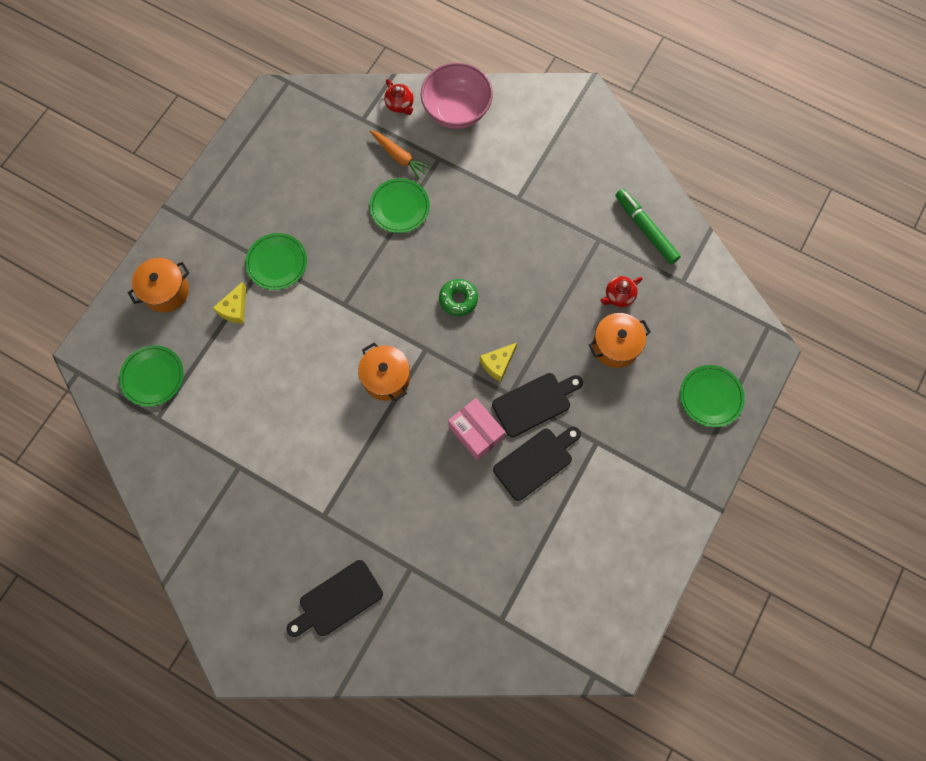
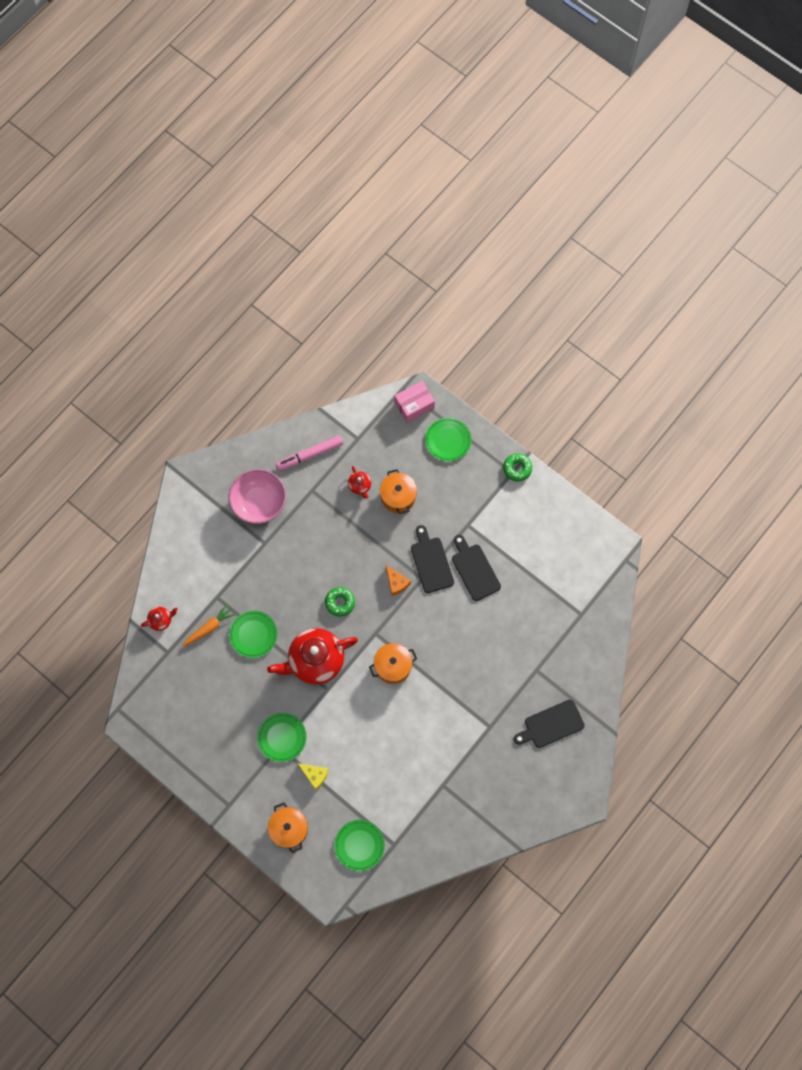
camera: 80 degrees left, 0 degrees up
(337, 600) = (551, 725): black cutting board -> black cutting board turned 90 degrees clockwise
(378, 284) = (315, 661): none -> red teapot
(456, 111) = (176, 576): pink bowl -> pink bowl (259, 503)
(476, 432) = (446, 608): pink box -> pink box (414, 405)
(497, 363) = (396, 583): yellow cheese -> orange cheese
(645, 229) = (310, 455): green marker -> pink marker
(693, 497) = (517, 468): none -> green donut

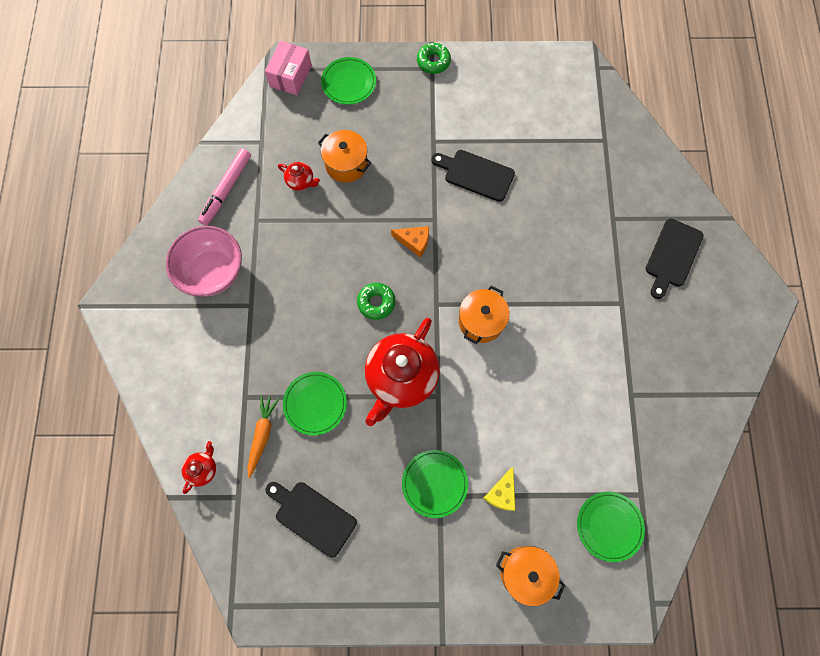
camera: 40 degrees left, 0 degrees up
(315, 775) = (501, 493): yellow cheese -> yellow cheese turned 120 degrees clockwise
(431, 562) = (430, 198): black cutting board -> black cutting board (312, 516)

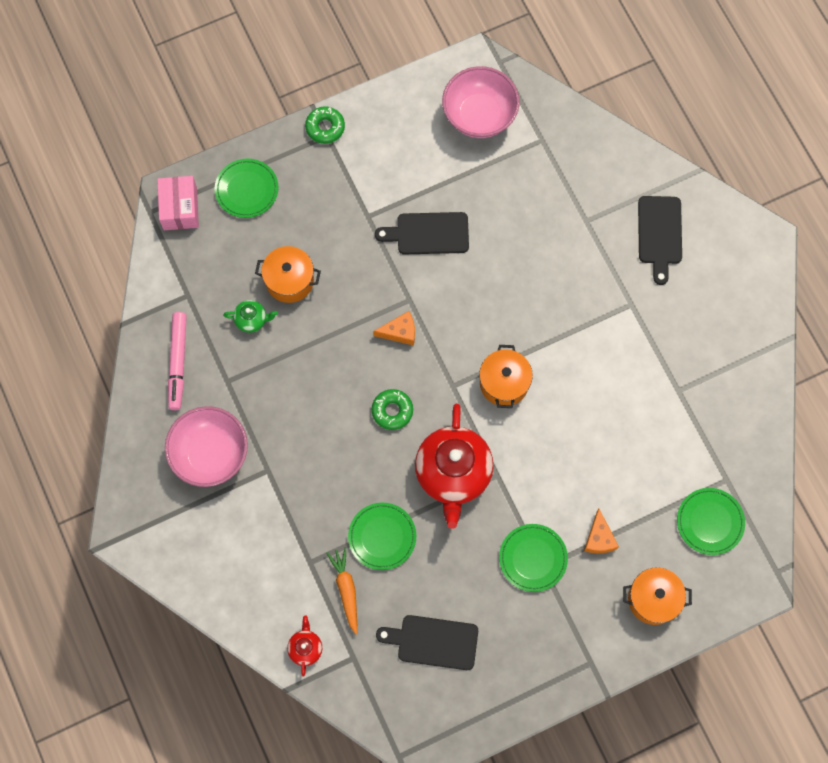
camera: 25 degrees left, 0 degrees up
(301, 181) = (252, 320): red teapot -> green teapot
(501, 493) = (599, 538): yellow cheese -> orange cheese
(561, 101) = (479, 115): none -> pink bowl

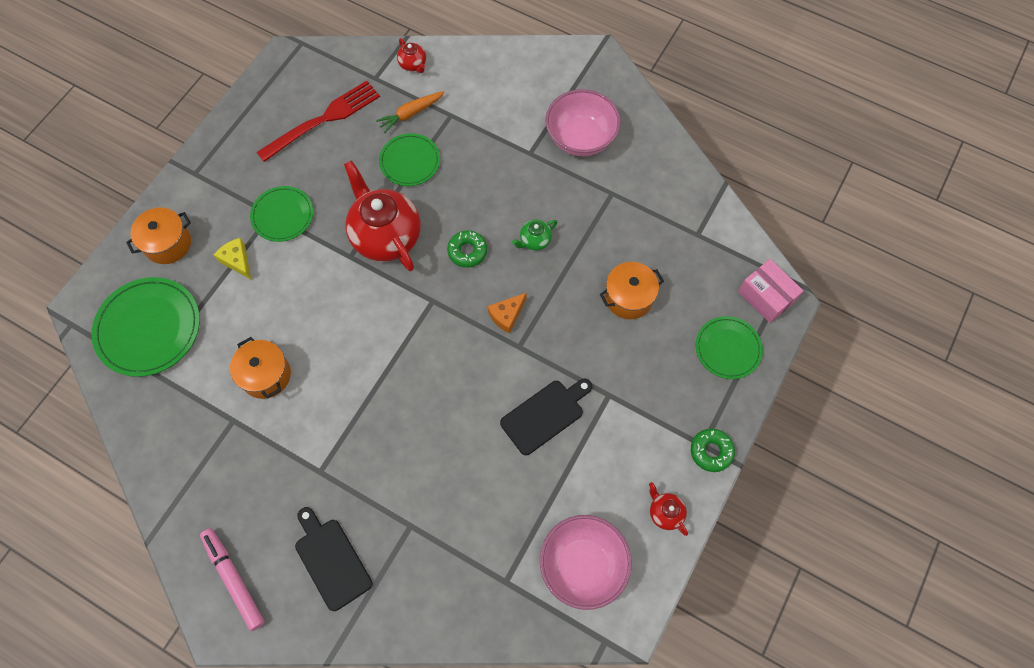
camera: 145 degrees right, 5 degrees down
(178, 362) = (659, 183): pink marker -> pink marker (234, 579)
(252, 320) = (632, 248): green teapot -> green teapot (534, 241)
(346, 590) = (411, 114): orange carrot -> orange carrot turned 105 degrees clockwise
(393, 110) = (665, 512): none -> red teapot
(433, 642) = (323, 119): black cutting board -> red fork
(504, 383) = (391, 330): orange pot -> orange pot (266, 375)
(599, 538) = (237, 261): orange cheese -> yellow cheese
(710, 522) = (149, 328): green plate -> green plate, size x1.60

